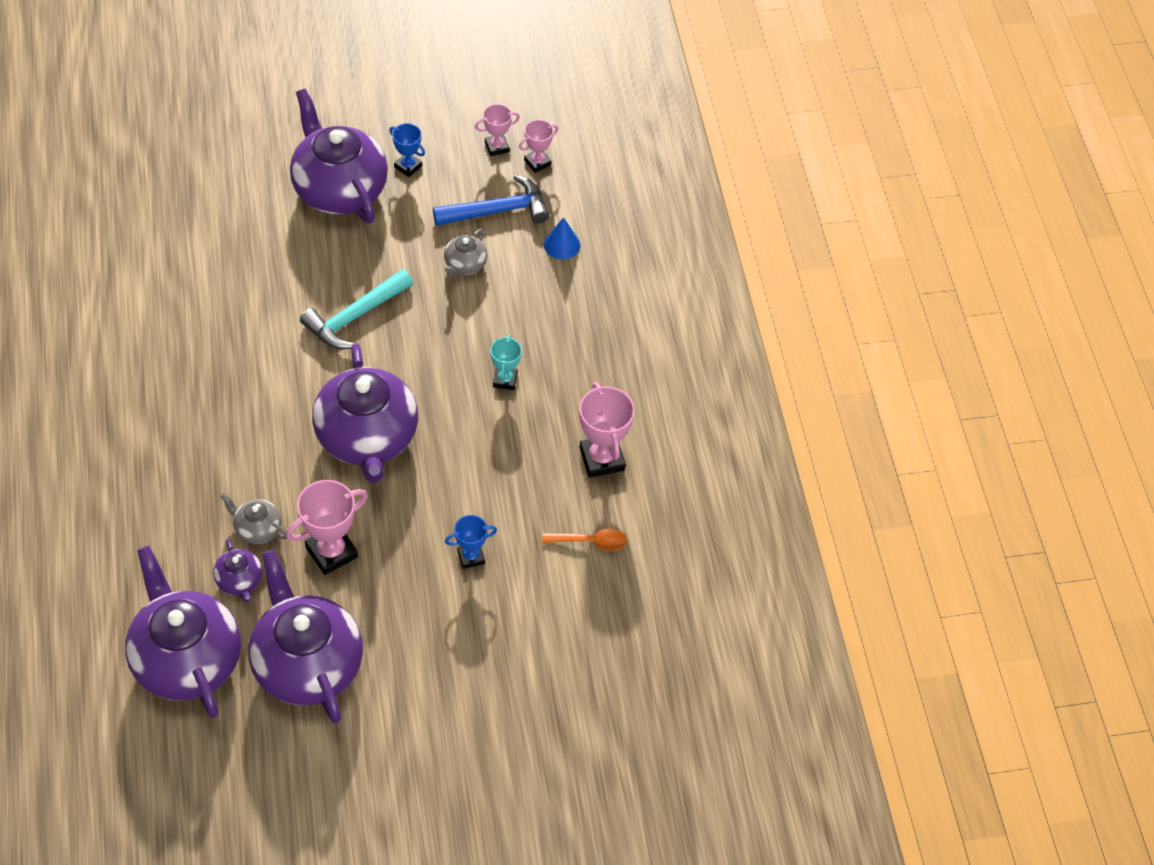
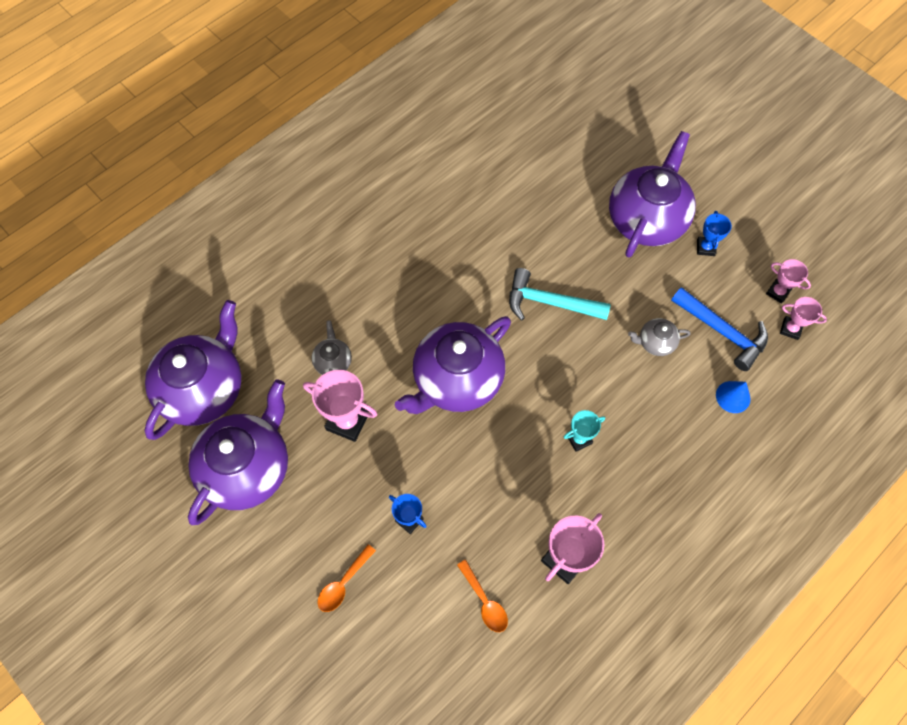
camera: 60 degrees right, 10 degrees up
(240, 581) = (285, 379): purple teapot -> none
(487, 644) = (343, 583): none -> orange spoon

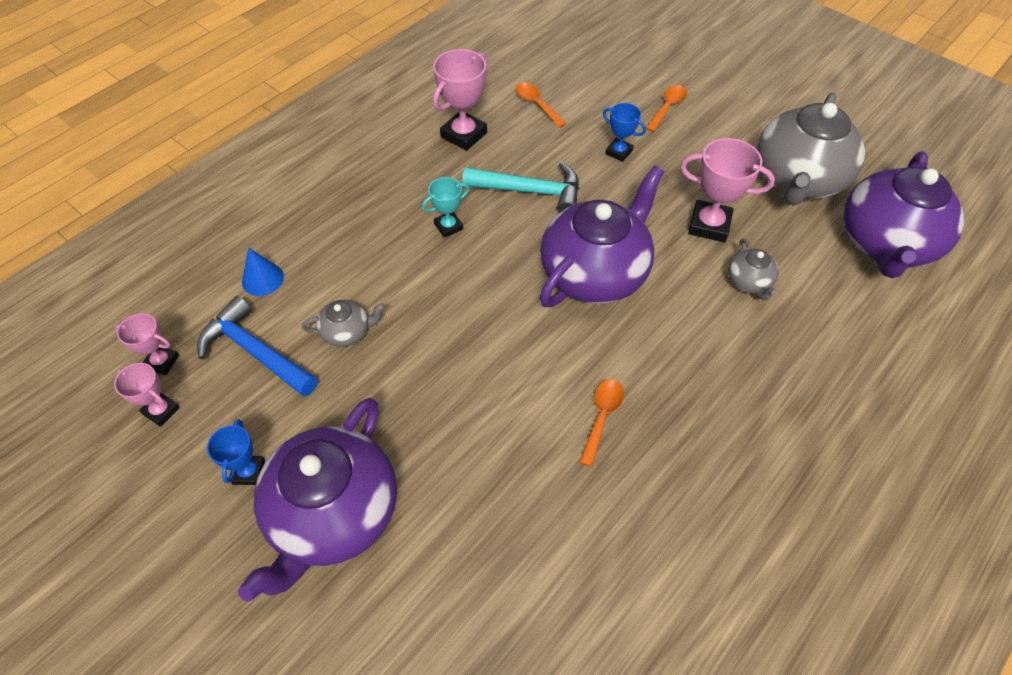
camera: 175 degrees right, 10 degrees down
(247, 468) = (797, 180): purple teapot -> grey teapot
(471, 265) = (602, 417): none -> orange spoon
(550, 302) = (485, 372): turquoise hammer -> turquoise hammer (530, 191)

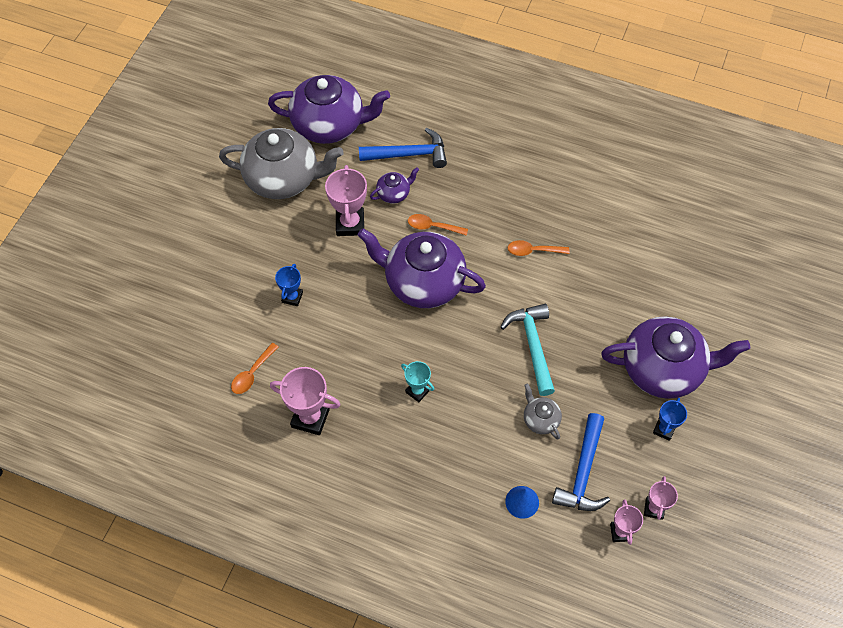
camera: 110 degrees left, 5 degrees up
(249, 472) = (664, 429): blue trophy -> blue trophy turned 45 degrees counterclockwise
(530, 191) = (359, 346): turquoise hammer -> turquoise hammer (533, 345)
(667, 107) = (226, 275): orange spoon -> orange spoon (433, 227)
(749, 282) = (394, 193): grey teapot -> purple teapot
(818, 318) = (409, 154): none -> blue hammer

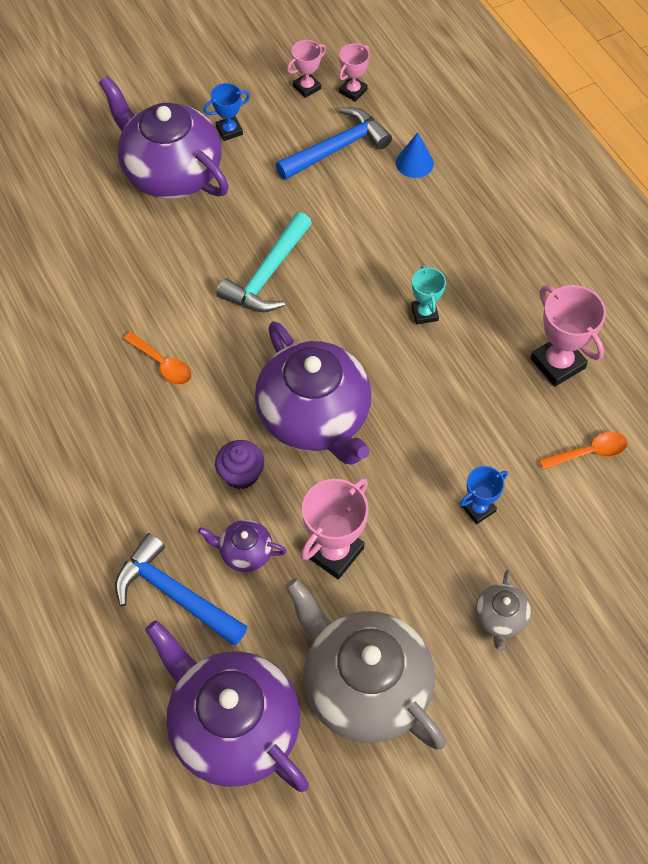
camera: 140 degrees left, 0 degrees up
(433, 227) = (241, 474): orange spoon -> purple cupcake
(540, 419) = (330, 210): grey teapot -> grey teapot (500, 618)

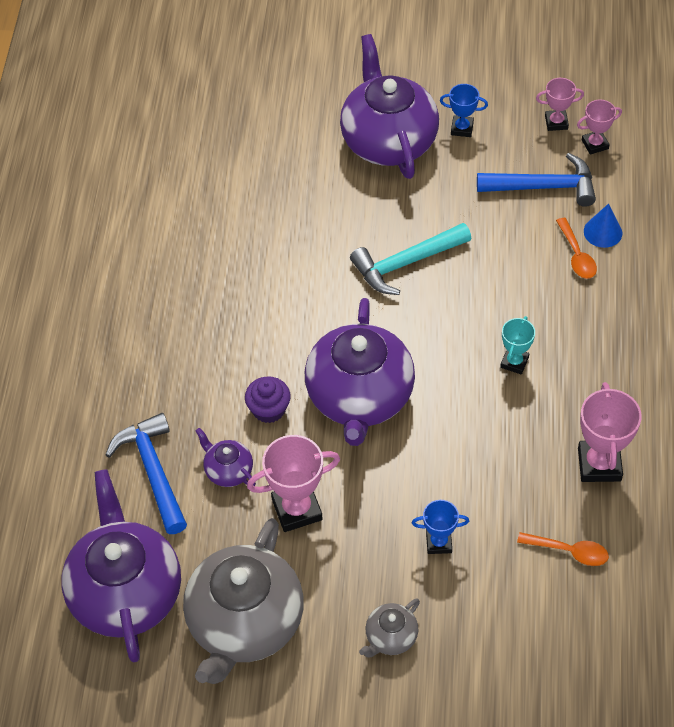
camera: 35 degrees right, 5 degrees down
(162, 364) = (270, 291): orange spoon -> orange spoon (576, 255)
(364, 686) = (245, 623): grey teapot -> grey teapot turned 150 degrees counterclockwise

